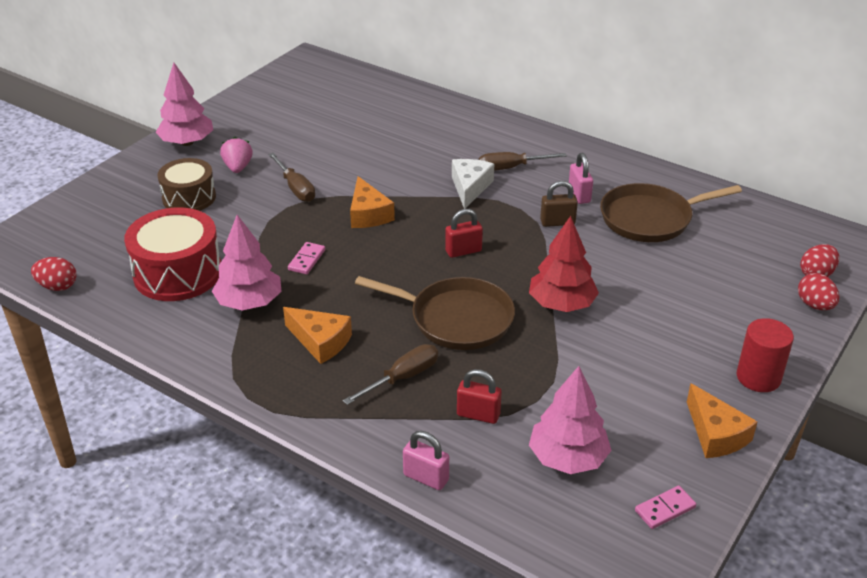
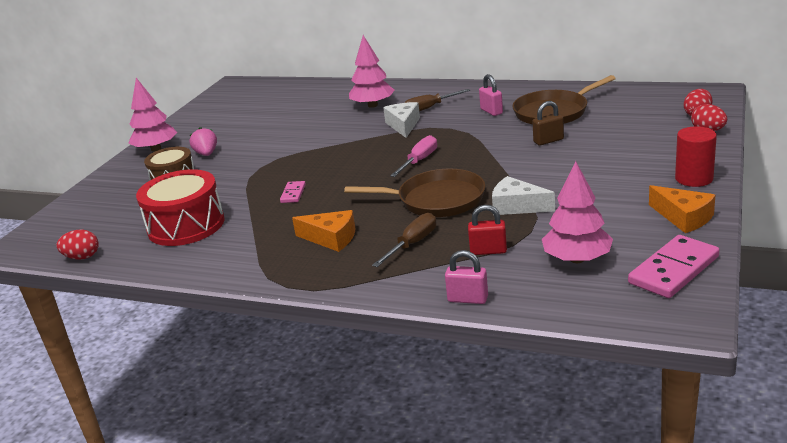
camera: 10 degrees left, 10 degrees down
(249, 302) = (257, 229): pink tree -> pink tree (372, 105)
(295, 188) = (261, 155): brown screwdriver -> none
(368, 214) = (330, 157): orange cheese -> none
(463, 251) = (419, 161): red padlock -> pink screwdriver
(539, 357) = (517, 206): none -> white cheese
(557, 222) = (484, 129): brown padlock -> brown padlock (548, 141)
(561, 304) = (515, 173): red tree -> none
(665, 509) = (674, 270): pink domino -> pink domino, size x1.95

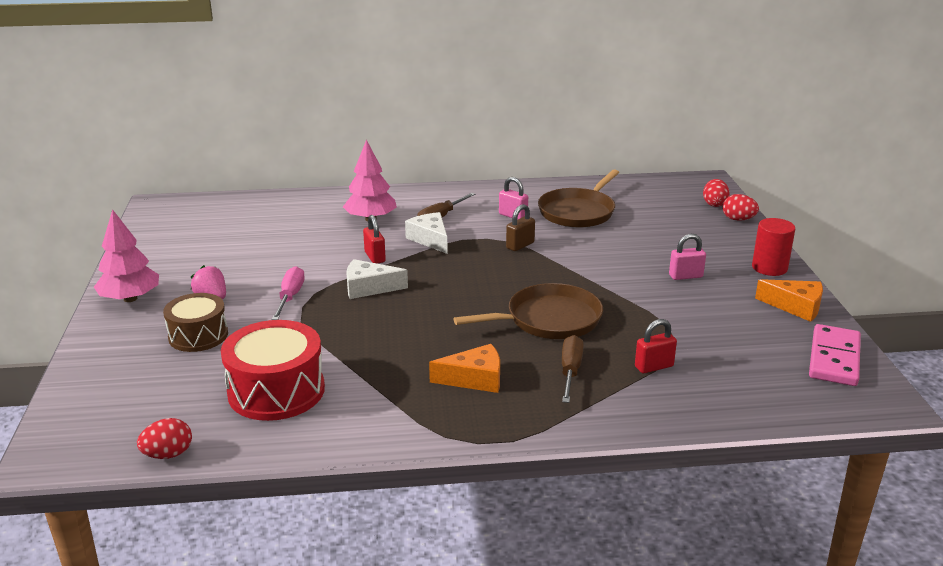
camera: 30 degrees left, 0 degrees up
(293, 194) = (377, 333): pink domino -> none
(347, 135) = (375, 257): none -> red padlock
(419, 161) = (488, 278): pink screwdriver -> pink screwdriver (290, 297)
(468, 299) = (682, 420): pink padlock -> pink padlock (685, 276)
(517, 206) = (636, 316): white cheese -> white cheese (369, 288)
(548, 141) = (602, 243): brown padlock -> brown padlock (520, 245)
(577, 259) = (743, 361): pink tree -> none

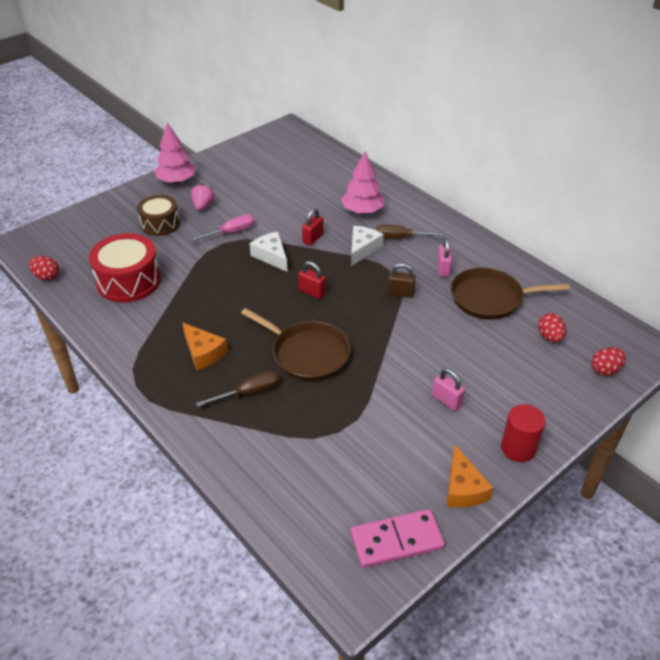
camera: 55 degrees right, 15 degrees up
(654, 367) = (290, 433): red padlock -> red padlock (312, 292)
(738, 219) = (592, 396): red egg -> red egg (549, 337)

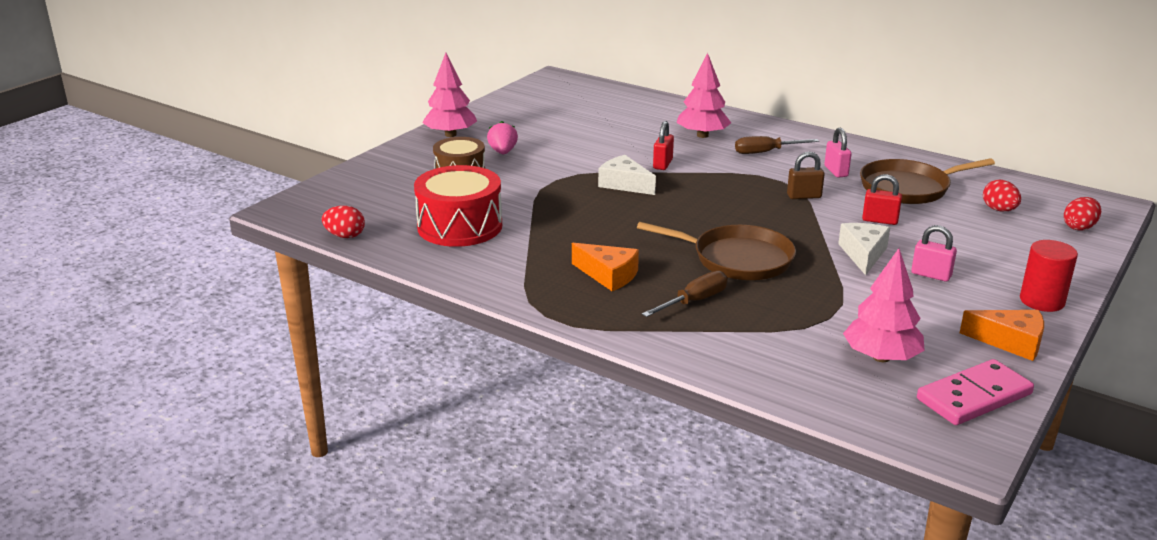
camera: 15 degrees left, 15 degrees down
(231, 232) = (557, 170): pink screwdriver -> none
(312, 292) = (699, 208): red padlock -> red padlock (880, 220)
(351, 482) = (881, 357): none -> pink tree
(362, 249) = (729, 166): white cheese -> white cheese (863, 254)
(463, 488) = (1010, 342): orange cheese -> orange cheese turned 45 degrees counterclockwise

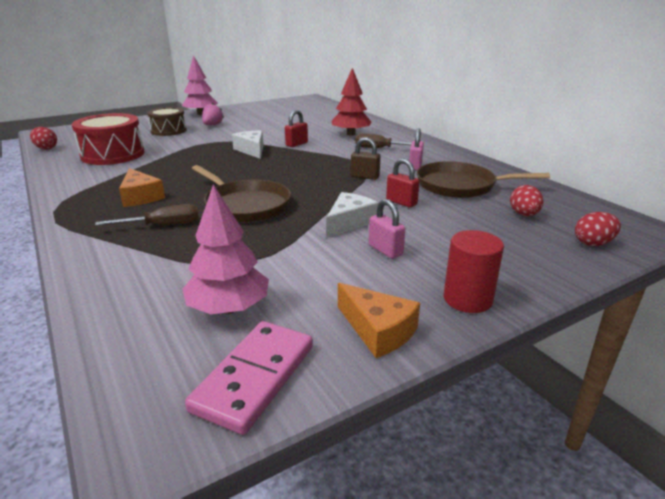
camera: 25 degrees right, 0 degrees up
(702, 135) = (351, 134): pink tree -> red tree
(974, 397) = (255, 377): pink domino -> pink domino turned 60 degrees counterclockwise

